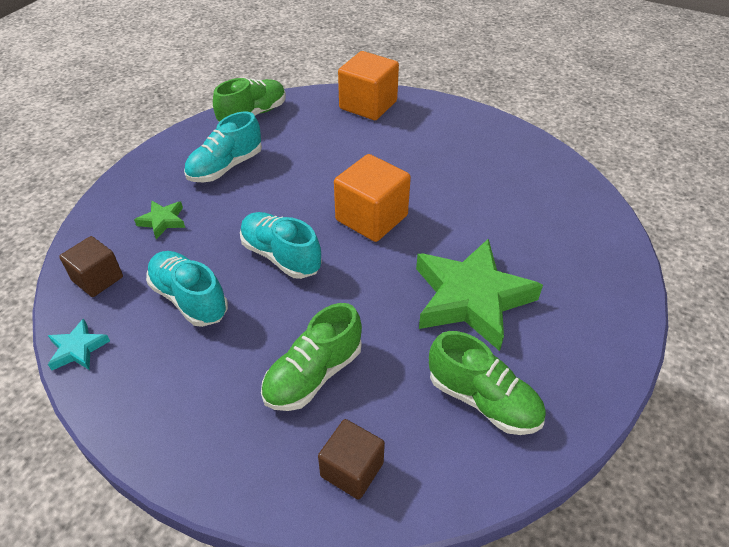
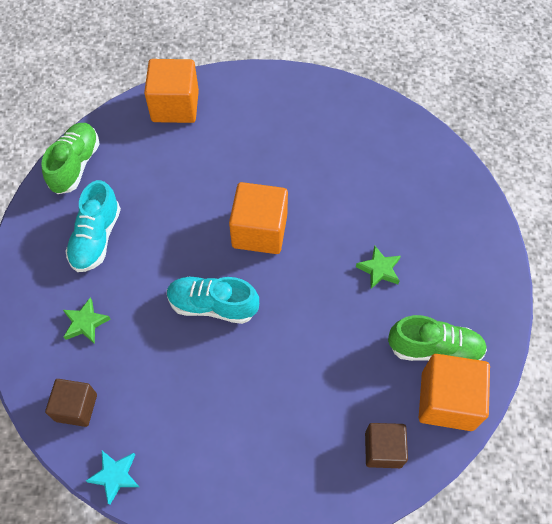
camera: 30 degrees left, 15 degrees up
(189, 299) = (169, 383): turquoise shoe -> none
(313, 374) = (310, 394): green shoe -> none
(463, 459) = (447, 401): none -> orange cube
(471, 298) = (379, 269): green star -> green star, size x0.43

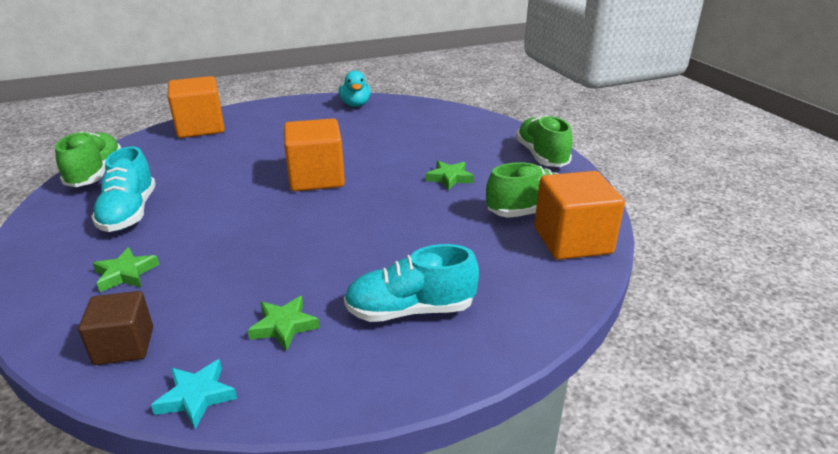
camera: 20 degrees left, 30 degrees down
(185, 425) = (284, 326): none -> green star
(213, 305) = (284, 231): turquoise shoe -> turquoise shoe (410, 310)
(335, 100) = (355, 104): none -> turquoise duck
(383, 449) = (532, 289): brown cube -> none
(485, 258) = (541, 156): none -> green shoe

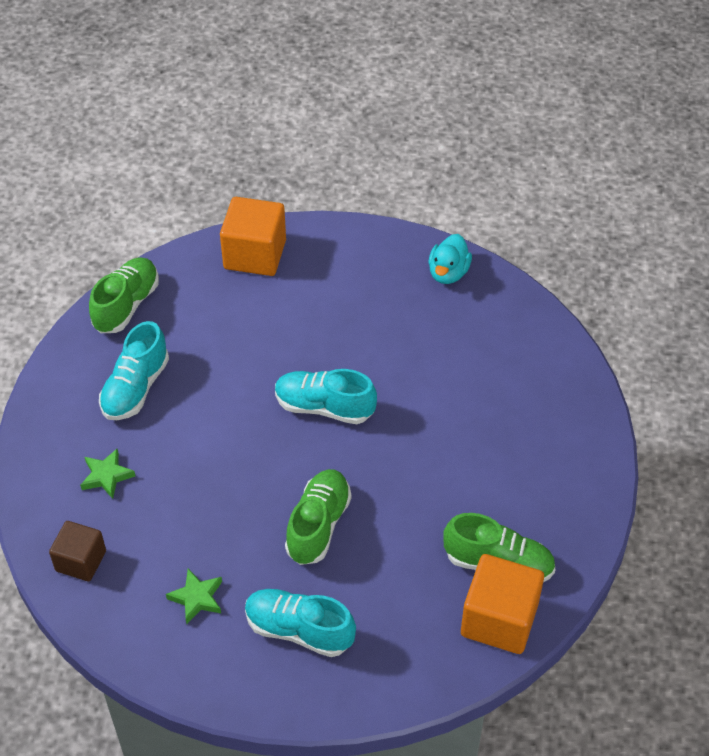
camera: 30 degrees right, 20 degrees up
(196, 397) = (110, 636): turquoise star -> none
(316, 178) = (324, 407): orange cube -> turquoise shoe
(449, 178) = (455, 469): green star -> none
(541, 156) = (584, 475): green shoe -> green shoe (318, 525)

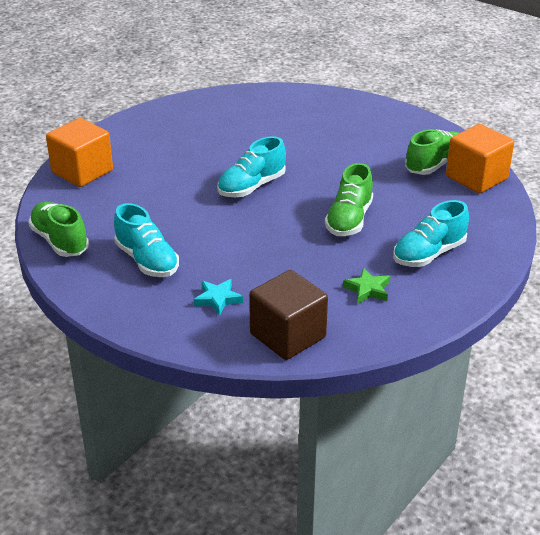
camera: 60 degrees left, 15 degrees down
(81, 561) = (288, 336): brown cube -> brown cube, size x1.59
(107, 476) = (218, 299): green star -> turquoise star
(318, 525) = (349, 219): green shoe -> green shoe turned 120 degrees counterclockwise
(448, 273) = (190, 108): turquoise duck -> none

